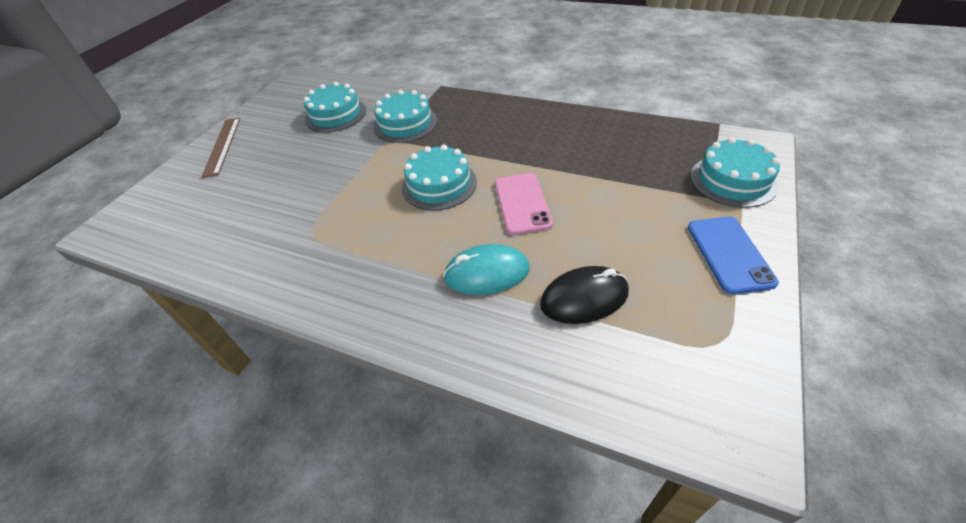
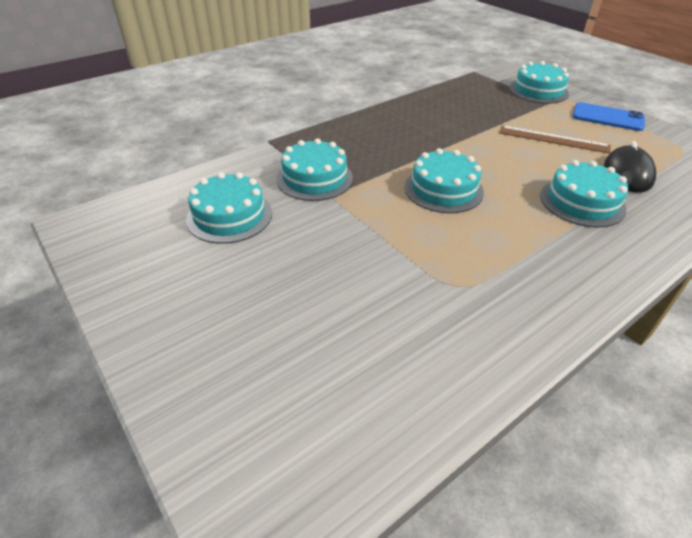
camera: 65 degrees left, 5 degrees down
(222, 146) = (168, 333): brown ruler -> brown ruler (553, 139)
(487, 273) = (582, 202): turquoise mouse -> turquoise cake
(522, 203) = (504, 161): pink phone -> none

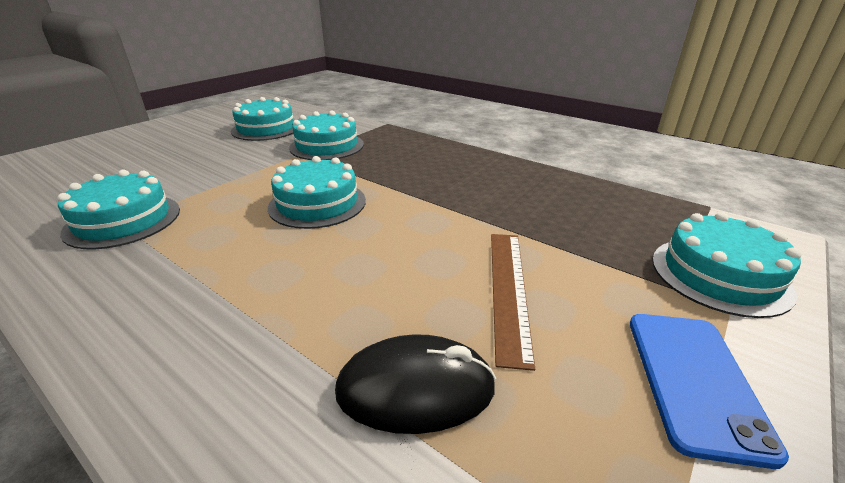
camera: 75 degrees right, 10 degrees down
(582, 202) = (297, 314): turquoise cake -> turquoise cake (123, 220)

